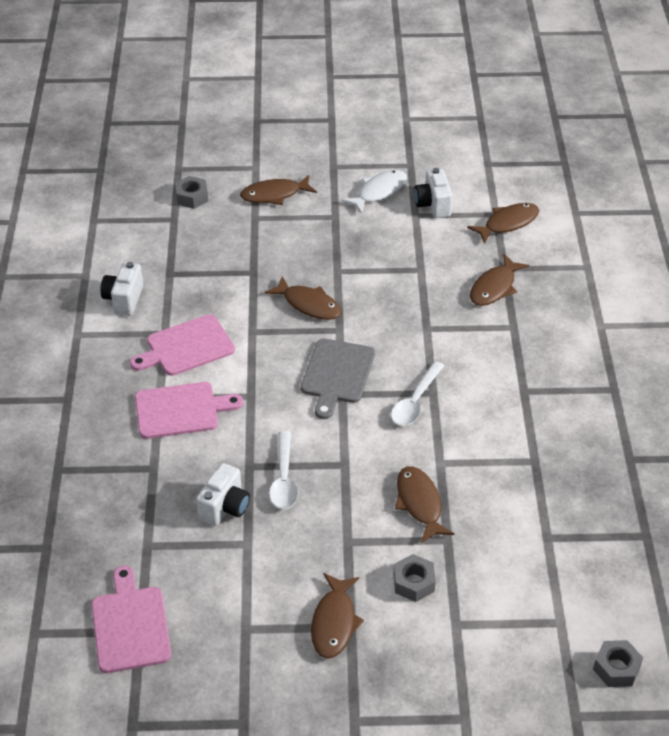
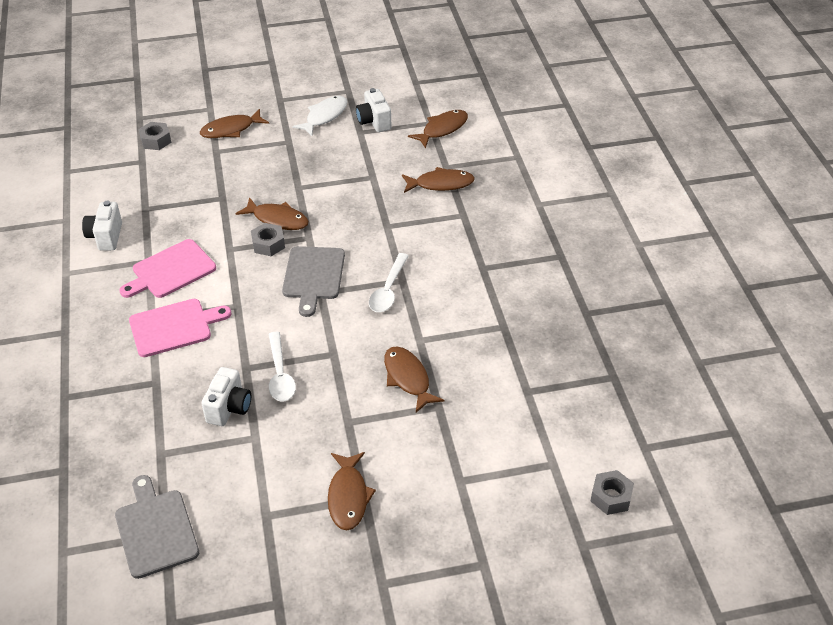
camera: 10 degrees left, 0 degrees up
(130, 625) = (155, 530): pink cutting board -> grey cutting board
(413, 583) = (415, 449): grey nut -> grey nut (268, 244)
(494, 287) = (441, 184): brown fish -> brown fish turned 120 degrees counterclockwise

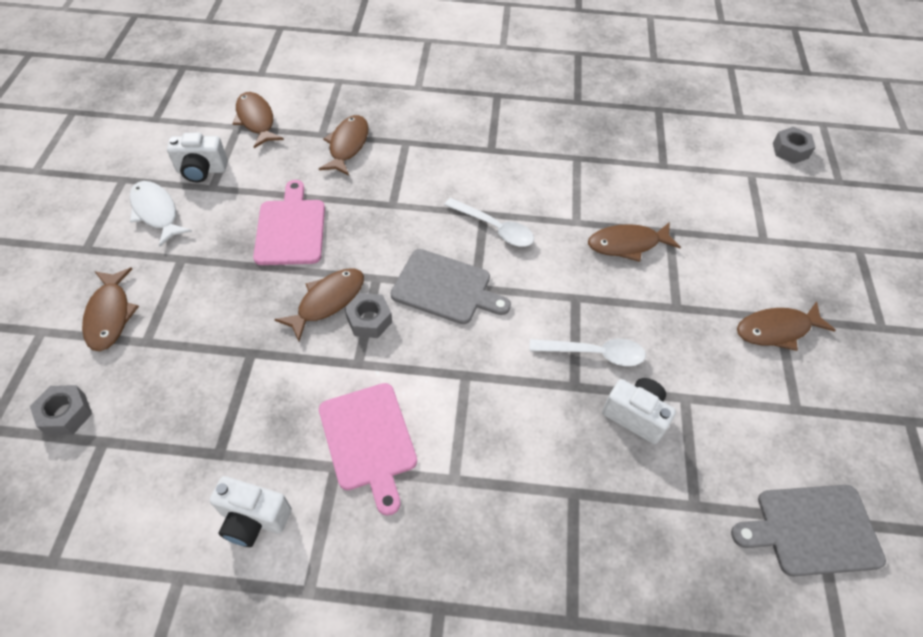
camera: 75 degrees left, 10 degrees up
(174, 327) = (479, 454): pink cutting board -> pink cutting board (290, 229)
(348, 497) = (777, 330): brown fish -> brown fish turned 150 degrees clockwise

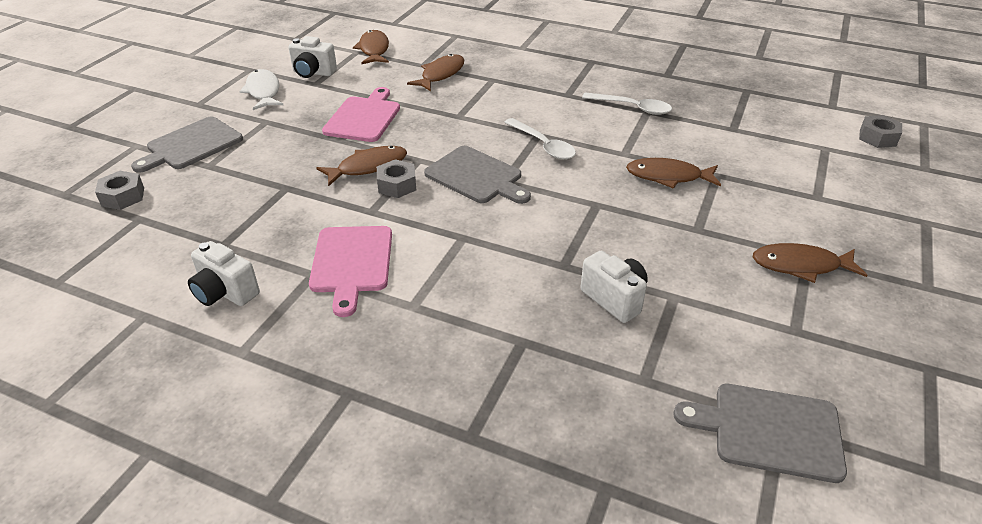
camera: 20 degrees right, 15 degrees down
(110, 315) = (191, 145): brown fish -> grey cutting board
(594, 353) = (595, 246): white spoon -> white spoon (632, 108)

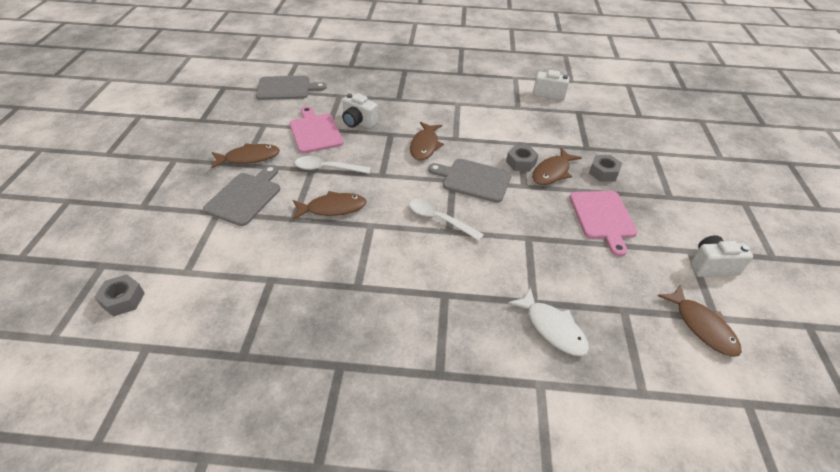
camera: 160 degrees right, 5 degrees up
(123, 197) = (668, 125): grey nut -> grey nut (603, 172)
(191, 145) = (687, 165): grey cutting board -> grey cutting board (245, 197)
(263, 91) = (717, 229): white fish -> white fish (552, 328)
(352, 263) = (504, 115): pink cutting board -> pink cutting board (315, 132)
(441, 74) = (591, 296): brown fish -> brown fish (425, 146)
(632, 108) = (373, 288): white spoon -> white spoon (327, 168)

